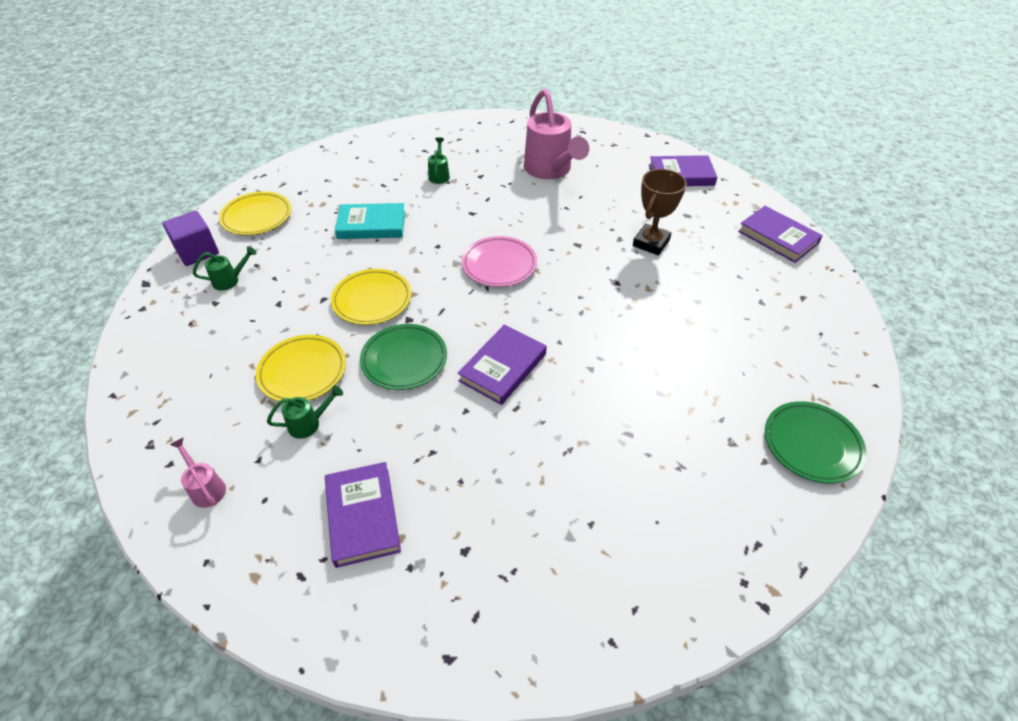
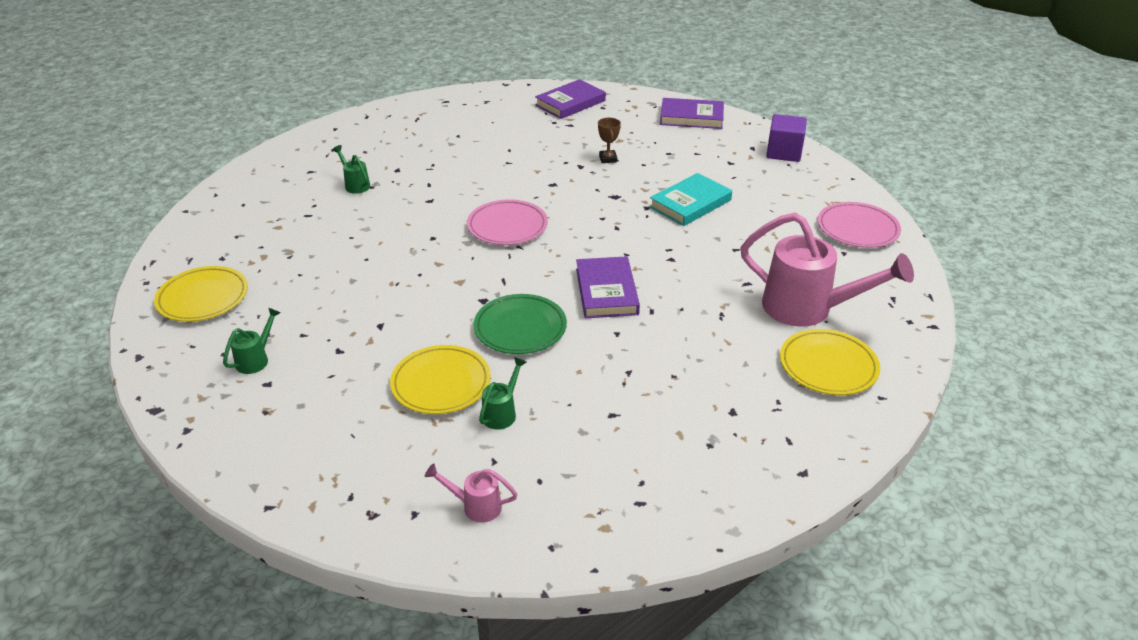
camera: 40 degrees left, 10 degrees down
(197, 251) = (177, 356): purple cube -> purple cube (784, 152)
(363, 516) = (633, 439): purple book -> none
(371, 225) = (343, 250): turquoise book -> turquoise book (690, 203)
(372, 300) = (429, 303): yellow plate -> yellow plate (828, 366)
(550, 171) = (457, 141): pink watering can -> pink watering can (808, 309)
(651, 243) = (608, 159): brown trophy -> brown trophy, size x0.56
(812, 444) = (857, 229): green plate -> pink plate

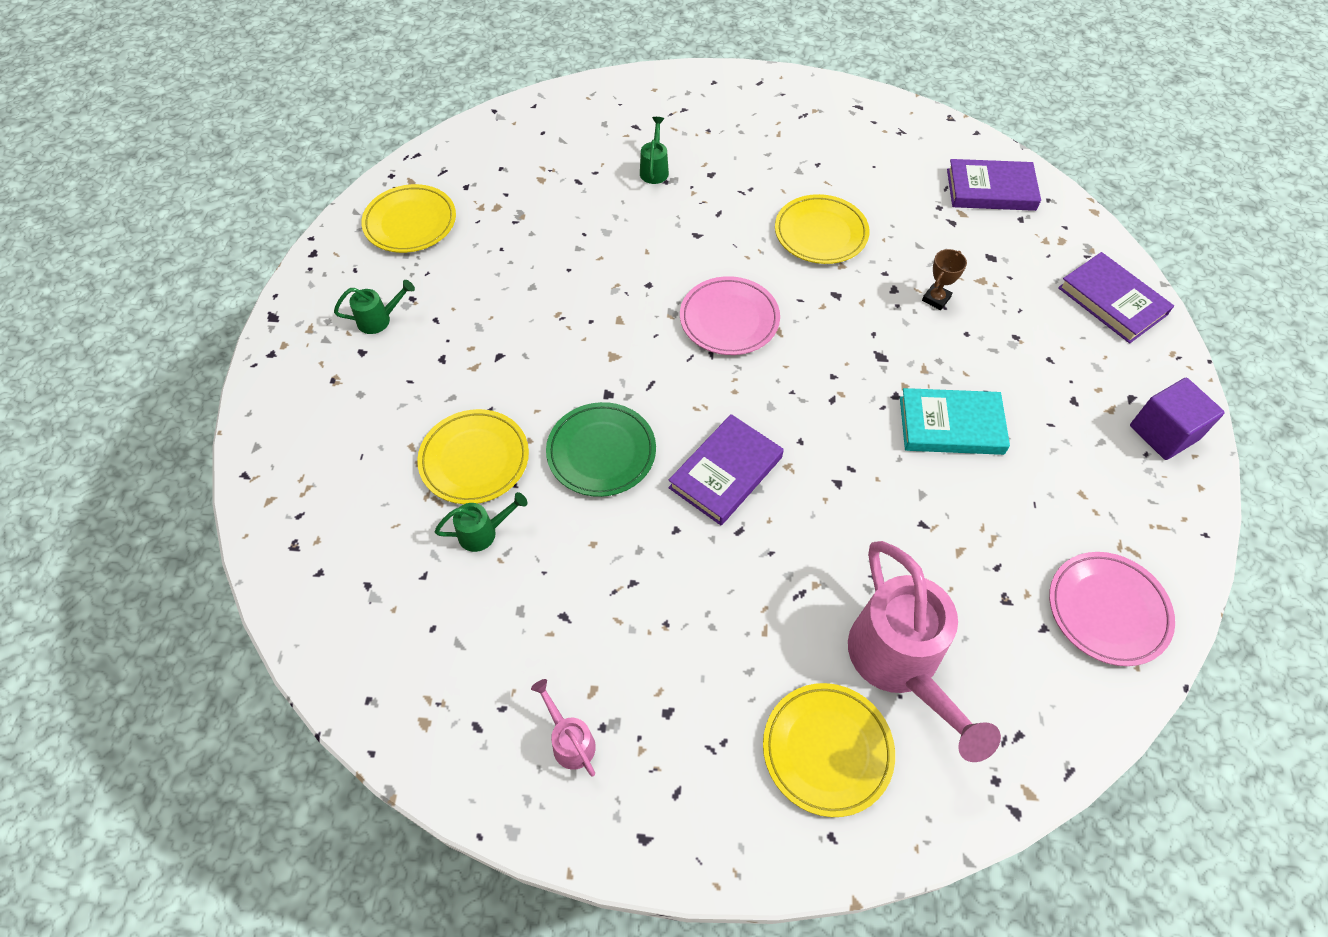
camera: 45 degrees right, 20 degrees up
(475, 506) = (363, 607): pink watering can -> pink watering can (569, 740)
(505, 163) = (820, 233): none -> yellow plate

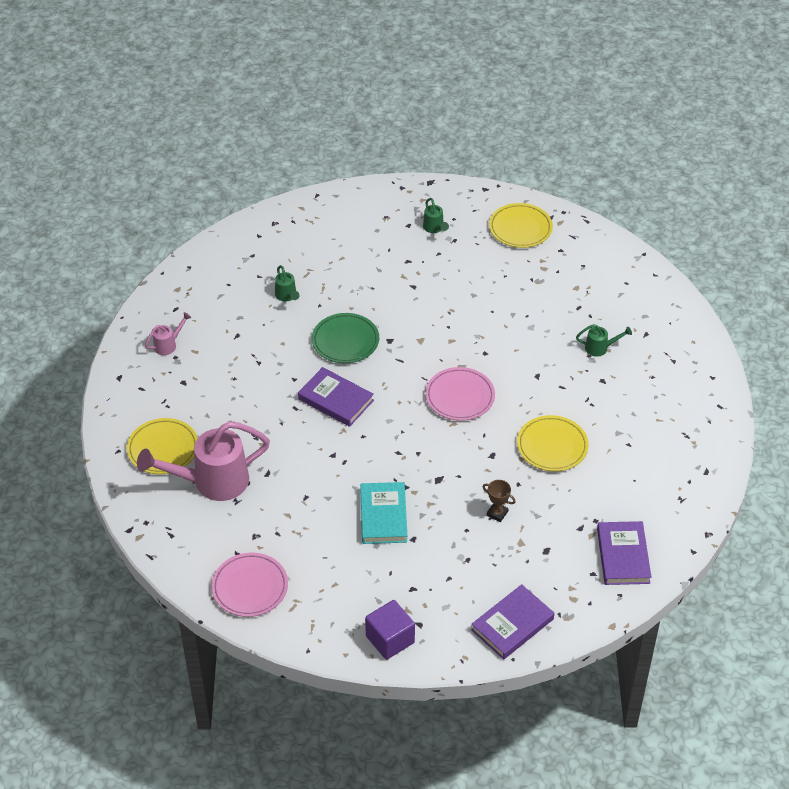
camera: 85 degrees right, 10 degrees down
(474, 459) = (335, 286): yellow plate -> none

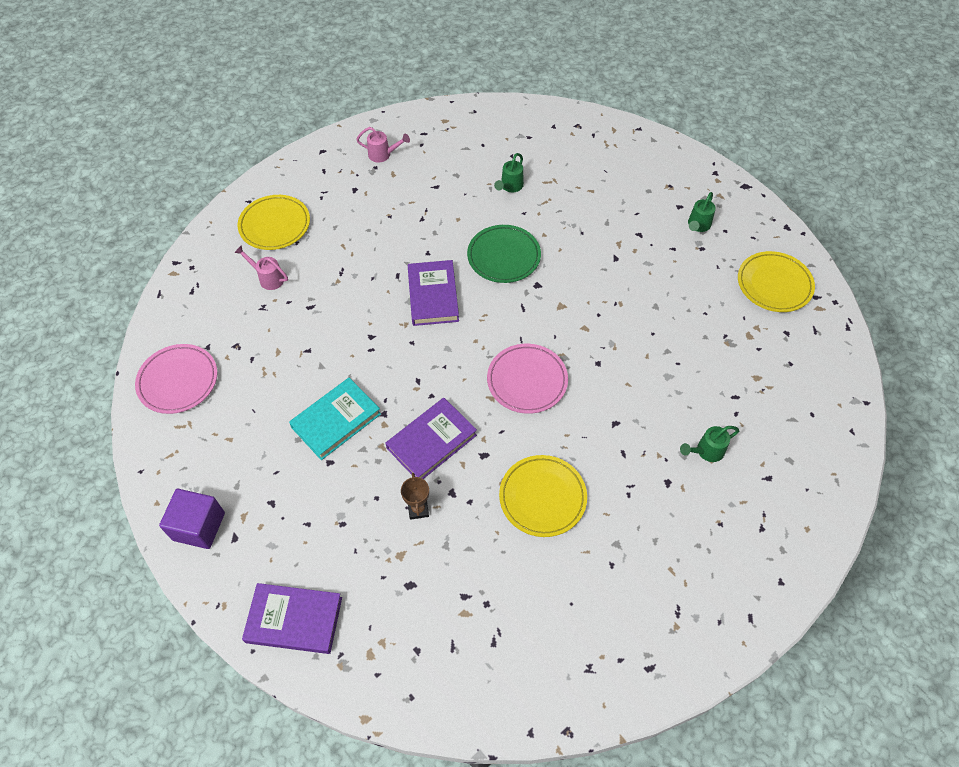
camera: 50 degrees right, 10 degrees up
(211, 482) = (268, 278): pink watering can -> pink watering can, size x0.44
(600, 348) = (706, 451): green watering can -> green watering can turned 105 degrees clockwise
(623, 556) = (464, 663): purple book -> purple book (431, 441)

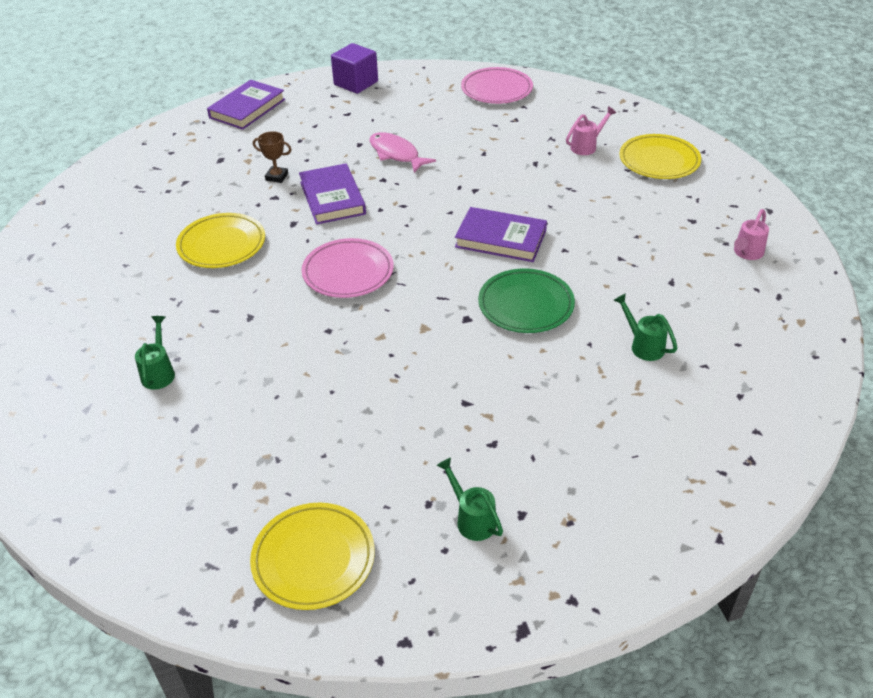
camera: 115 degrees right, 15 degrees down
(336, 420) = (396, 154): turquoise book -> pink fish

